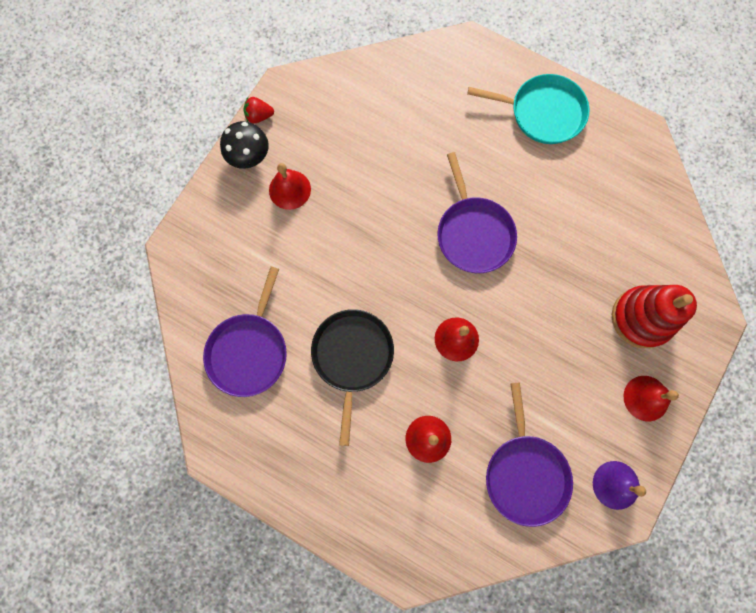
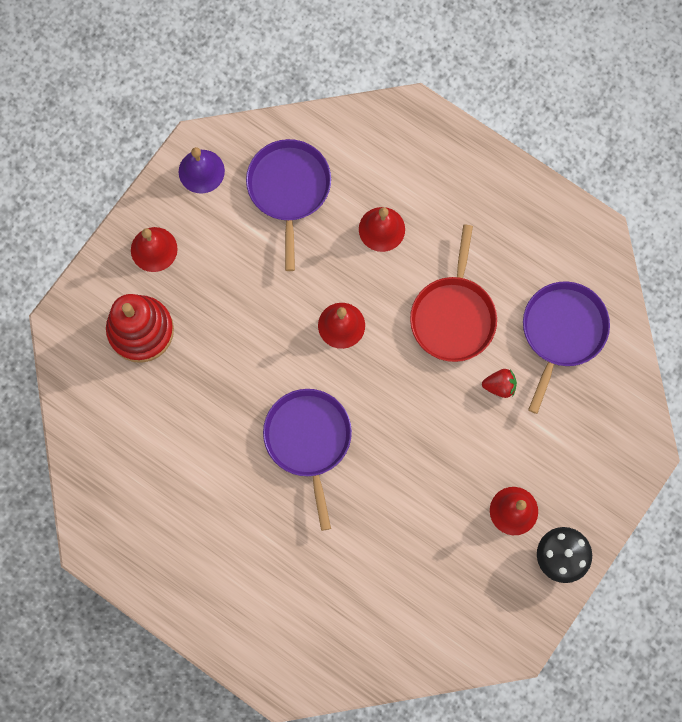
camera: 175 degrees left, 0 degrees up
(259, 116) = (547, 608): red strawberry -> red strawberry (499, 386)
(352, 357) = (453, 316): black pan -> red pan
(542, 112) = (206, 583): turquoise pan -> none

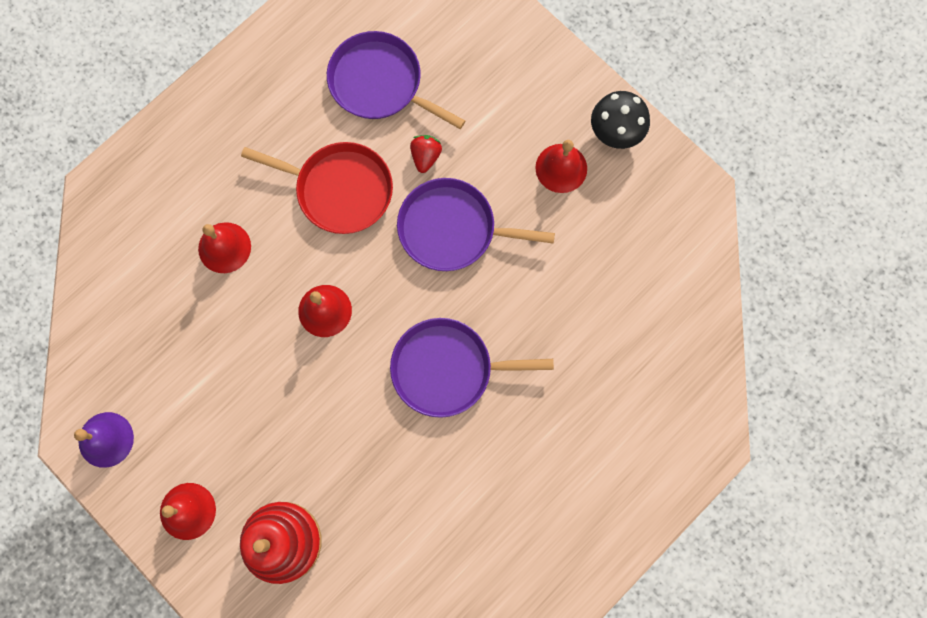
camera: 80 degrees left, 0 degrees up
(289, 189) = (153, 342): purple pan -> purple pan (452, 229)

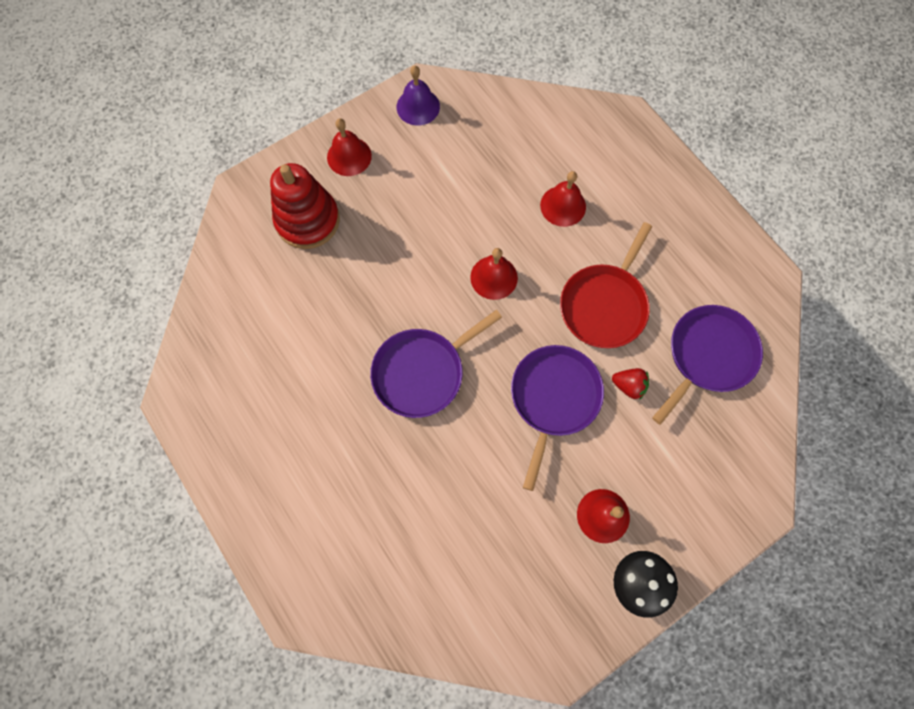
camera: 100 degrees right, 5 degrees down
(447, 369) = (422, 372): purple pan -> purple pan turned 135 degrees counterclockwise

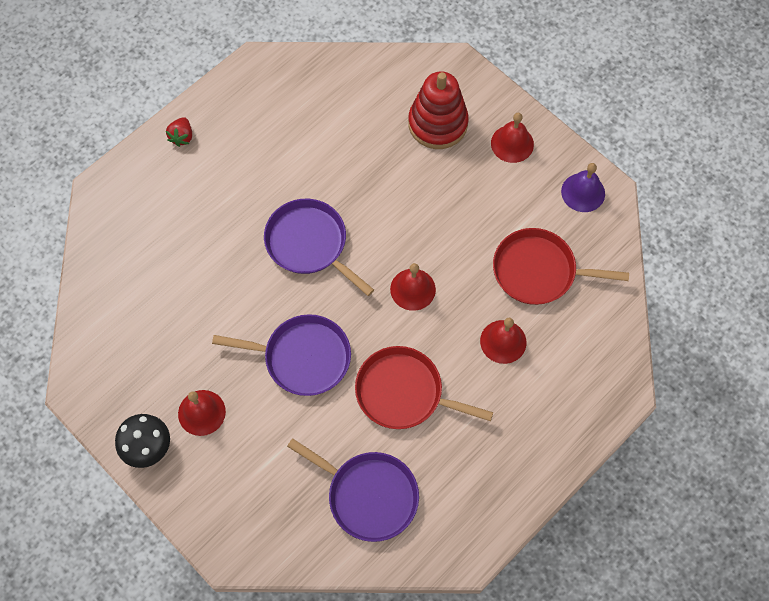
camera: 80 degrees right, 5 degrees down
(494, 161) = (538, 271): none -> red pan
(628, 386) = (325, 423): red strawberry -> red strawberry (182, 137)

